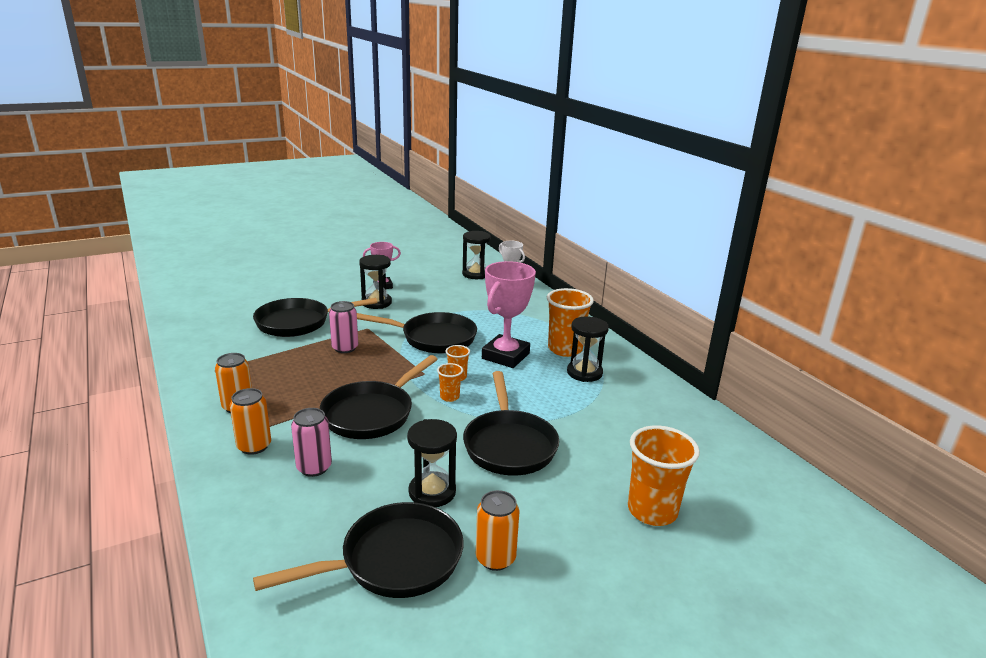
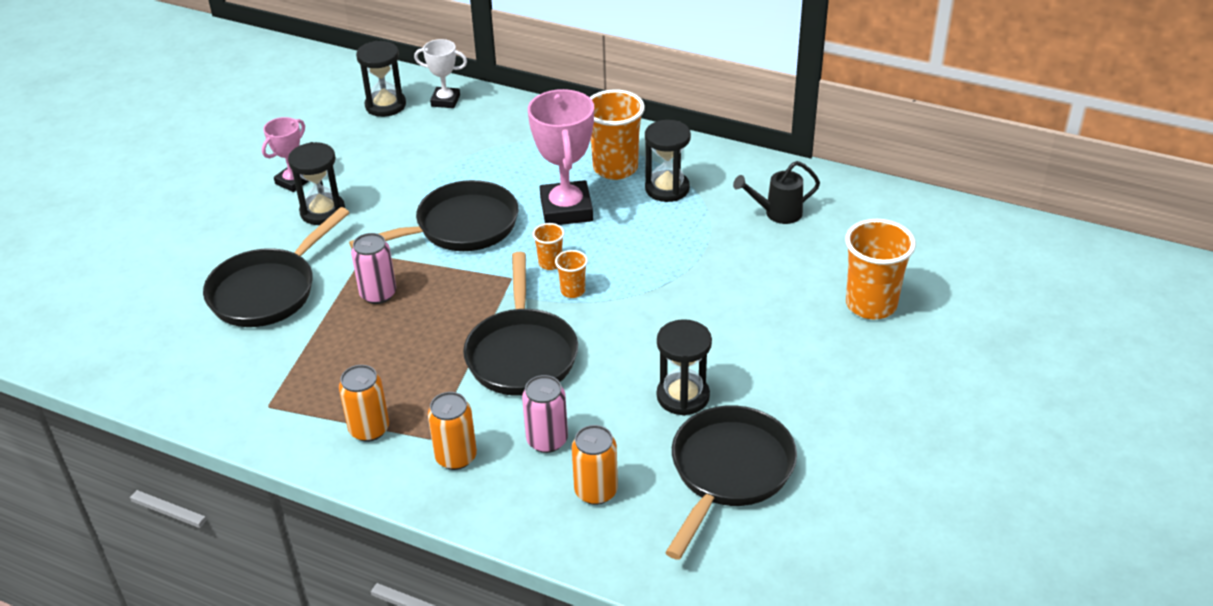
camera: 35 degrees left, 15 degrees up
(495, 558) = (801, 419): orange can -> orange can (596, 491)
(509, 444) = (691, 310): black pan -> none
(646, 419) = (777, 213): none -> black watering can

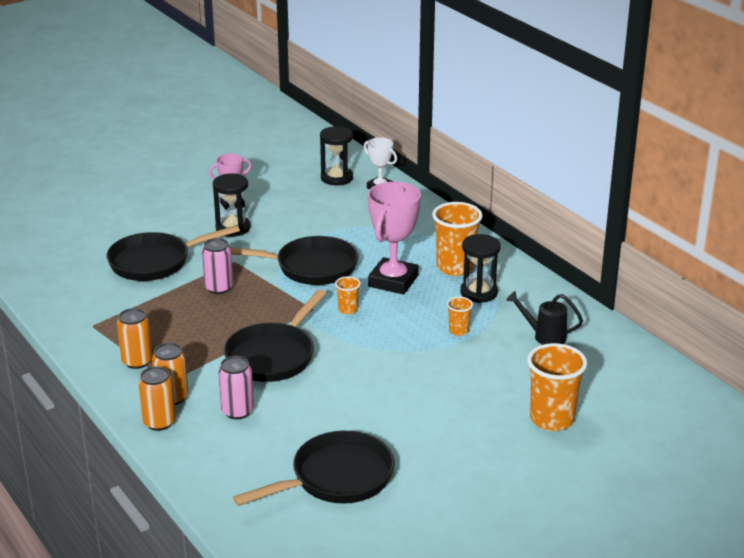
camera: 30 degrees right, 10 degrees down
(573, 291) = (345, 332): orange cup -> orange cup (458, 331)
(596, 491) = (238, 452): orange can -> orange can (159, 422)
(683, 396) = (353, 422): black hourglass -> none

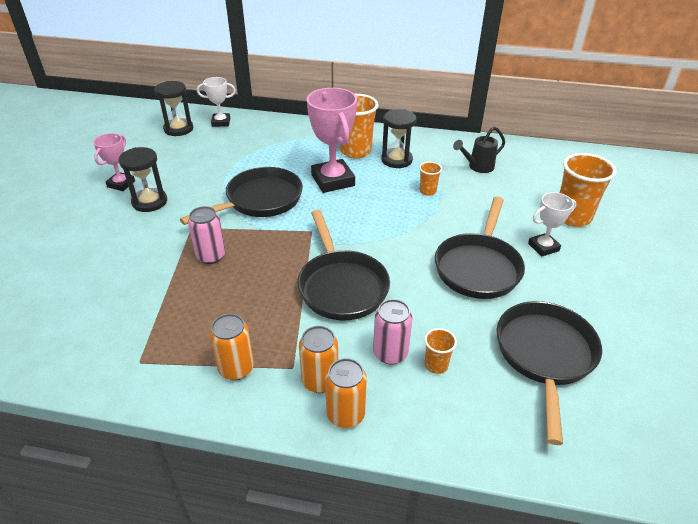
camera: 45 degrees left, 10 degrees up
(155, 262) = (118, 265): black pan -> black pan (478, 267)
(348, 310) = (336, 217): orange cup -> orange cup (436, 365)
(476, 423) = (543, 247): none -> white trophy

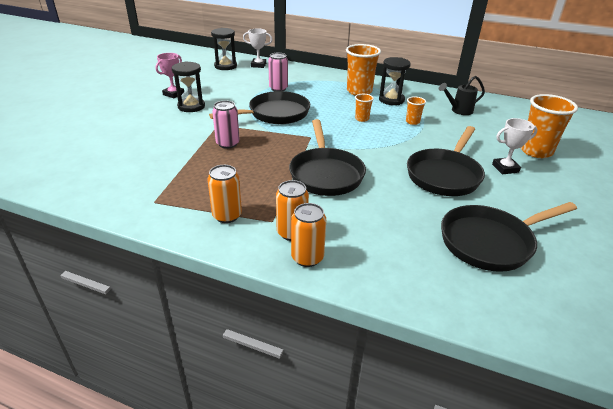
camera: 10 degrees right, 5 degrees down
(333, 180) = (336, 107): pink trophy -> none
(390, 353) = (355, 222): pink can -> pink can (278, 88)
(436, 365) = (392, 235): orange cup -> orange cup (362, 119)
(544, 356) = (491, 242): black pan -> black pan turned 135 degrees counterclockwise

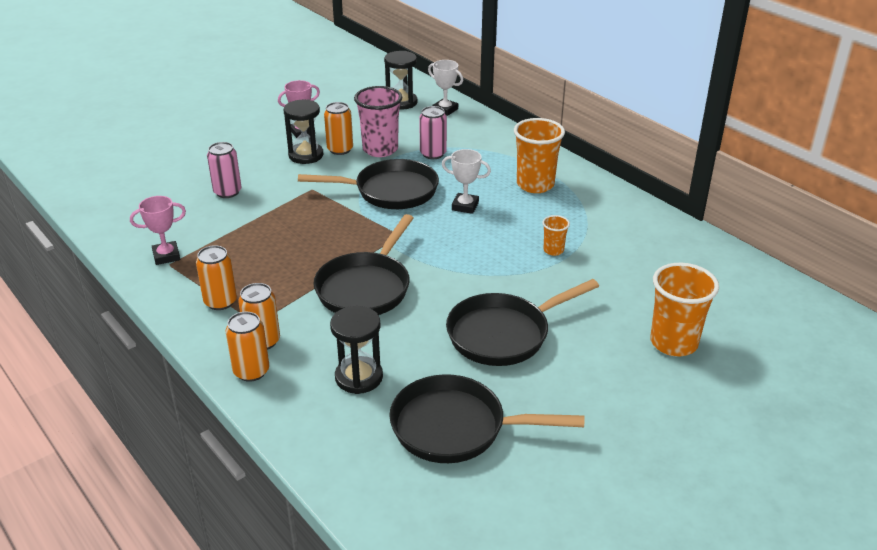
camera: 30 degrees right, 0 degrees up
(145, 196) = (166, 256): none -> pink trophy
(212, 98) = (340, 149): none -> orange can
(227, 143) = (299, 217): pink can -> pink can (227, 192)
(240, 93) = (380, 149): none -> pink cup
(362, 119) = (491, 227): orange cup -> none
(391, 100) = (564, 209): black hourglass -> black hourglass (359, 377)
(459, 111) = (642, 252): black watering can -> none
(505, 168) = (595, 351): white trophy -> white trophy (465, 206)

